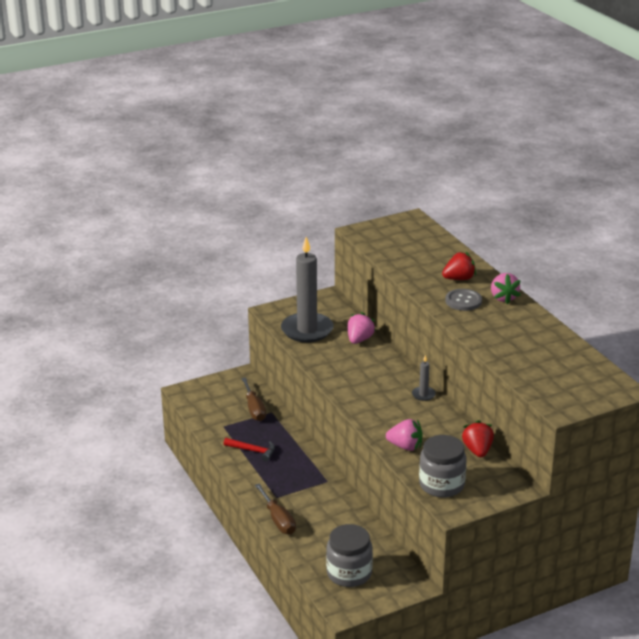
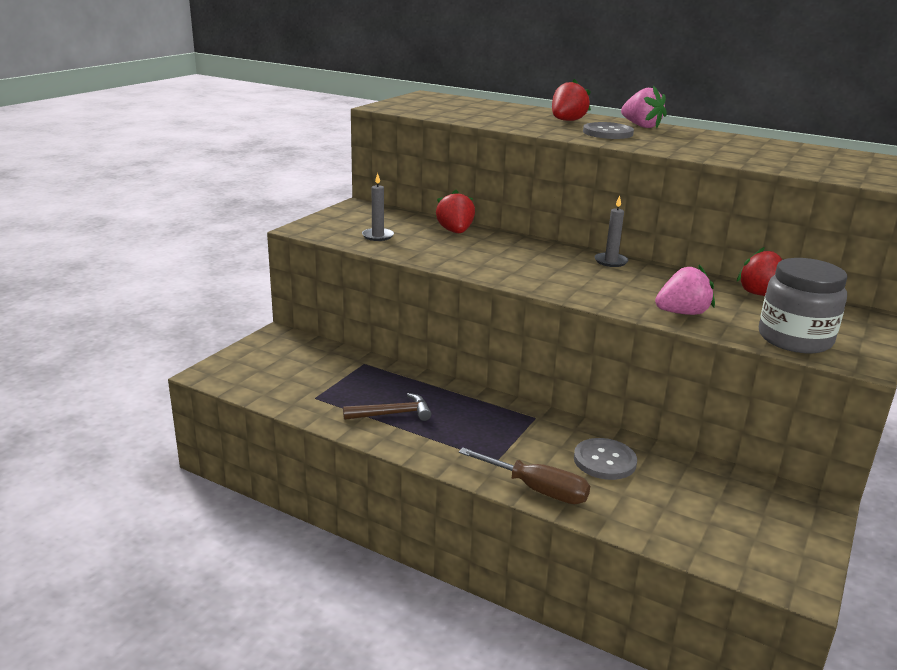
camera: 35 degrees left, 5 degrees down
(253, 451) = (393, 414): red hammer -> brown hammer
(254, 409) = (336, 366): brown screwdriver -> none
(307, 330) = (378, 236): grey candle -> grey candle, size x0.42
(332, 519) = (604, 461): none -> grey button
(349, 573) = (725, 524): grey jar -> none
(359, 339) = (455, 232): pink strawberry -> red strawberry

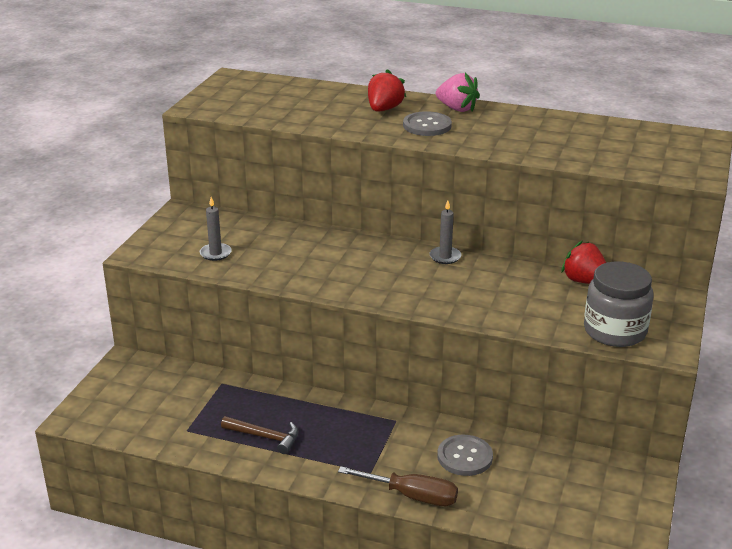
camera: 10 degrees left, 5 degrees up
(393, 414) = (265, 437): brown hammer -> brown hammer turned 45 degrees clockwise
(455, 232) = (290, 236): red strawberry -> none
(682, 313) = (517, 314): pink strawberry -> none

